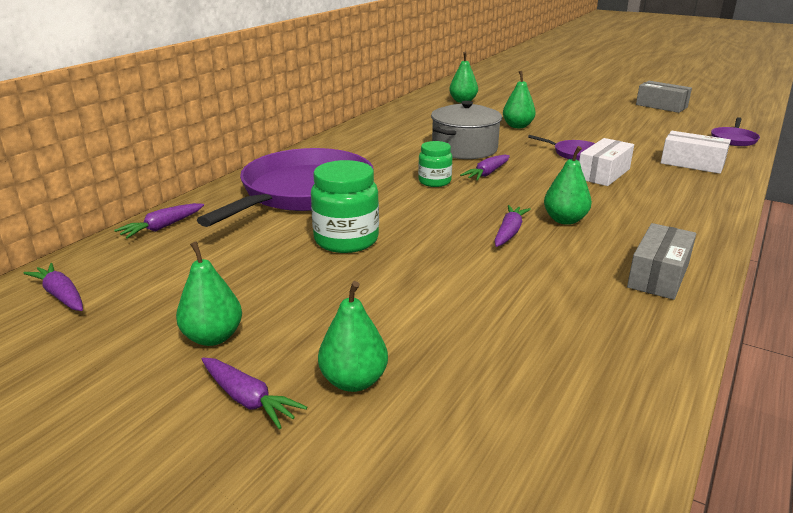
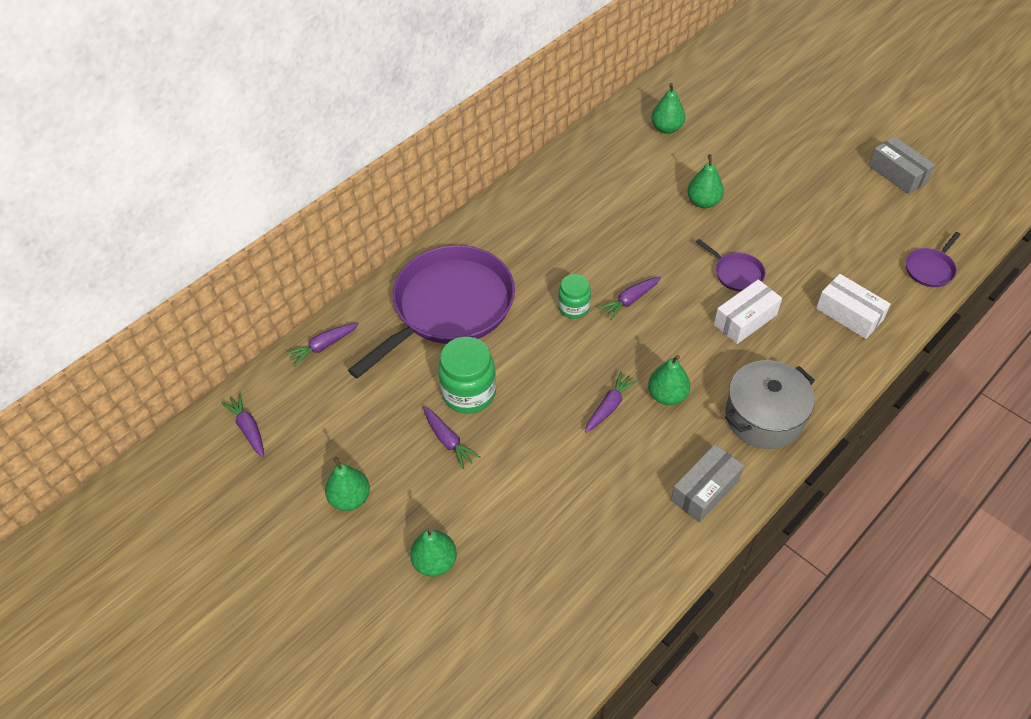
camera: 15 degrees right, 25 degrees up
(248, 399) = (365, 565): purple carrot -> purple carrot (448, 441)
(464, 149) = (626, 245): grey pot -> grey pot (764, 417)

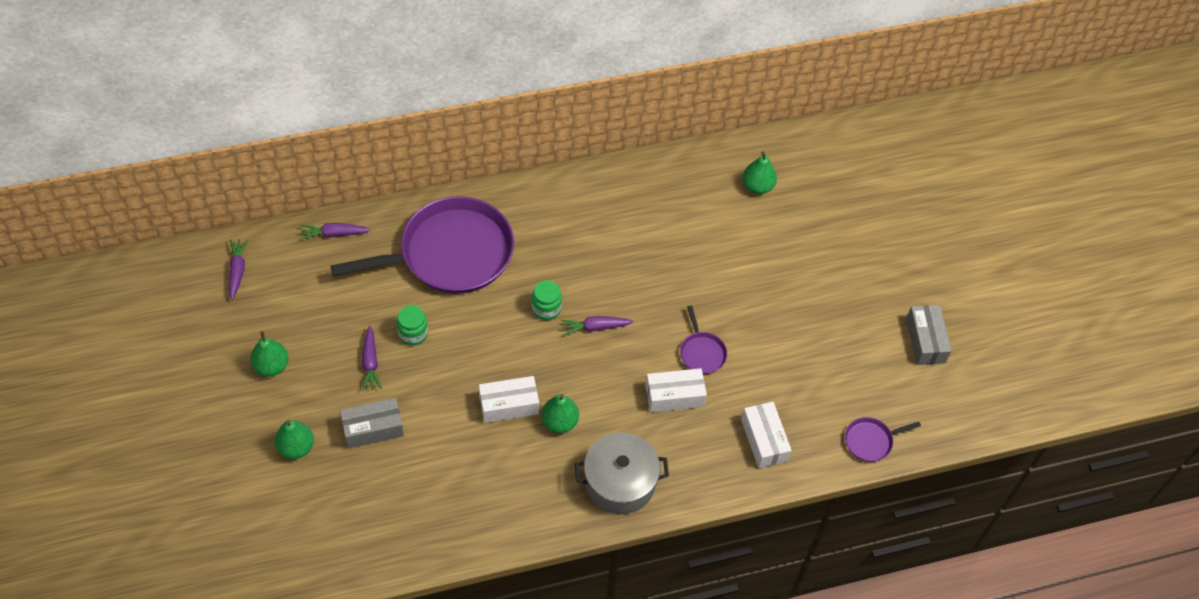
camera: 25 degrees right, 5 degrees up
(469, 393) = (413, 333): green jar -> green jar, size x0.61
(609, 406) = (509, 405): purple carrot -> white box
(703, 202) = (729, 273): green pear -> none
(705, 490) = (527, 510): grey box -> grey box (373, 428)

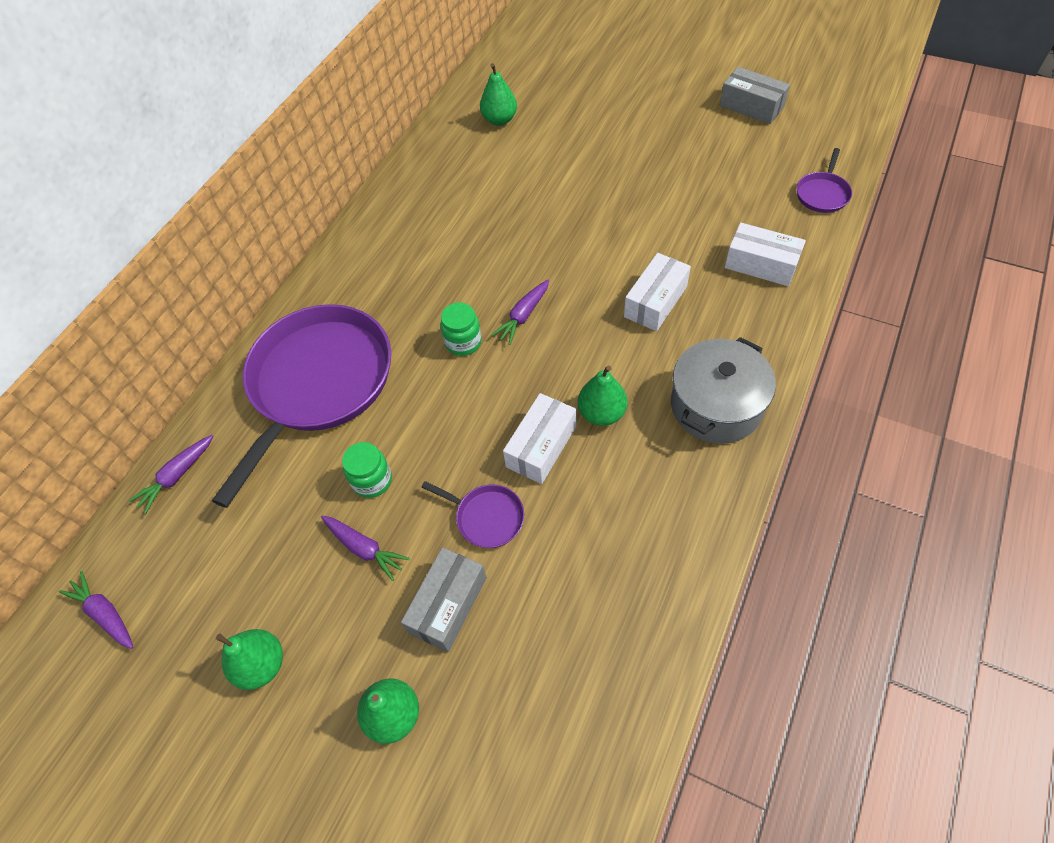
camera: 40 degrees left, 0 degrees up
(702, 353) = (627, 253): purple pan -> purple pan (487, 517)

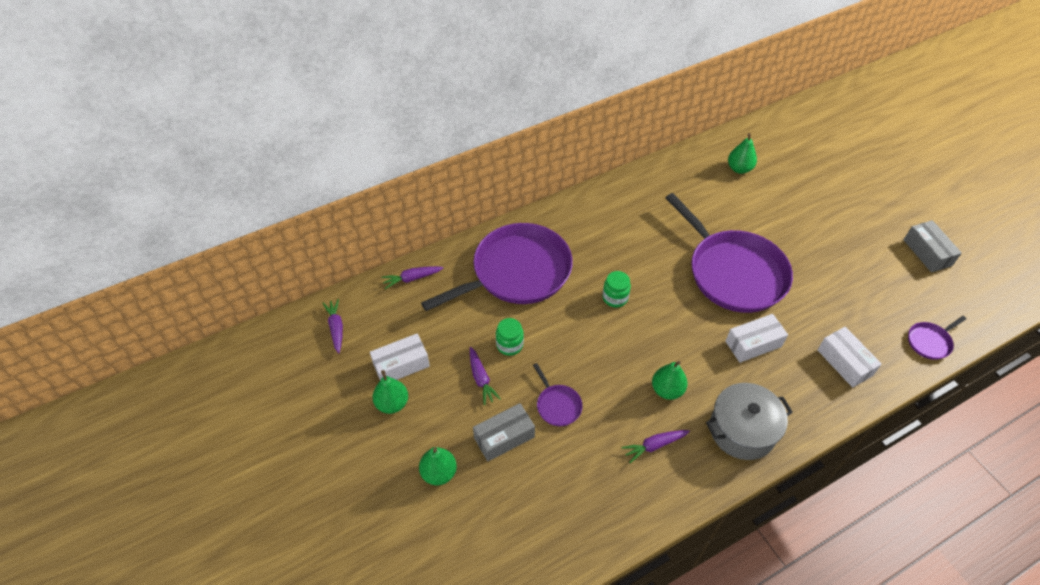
camera: 30 degrees right, 5 degrees down
(523, 316) = (662, 303): purple carrot -> purple carrot (654, 446)
(541, 446) = (617, 386): white box -> white box (401, 365)
(576, 235) = (733, 272): none -> purple pan

